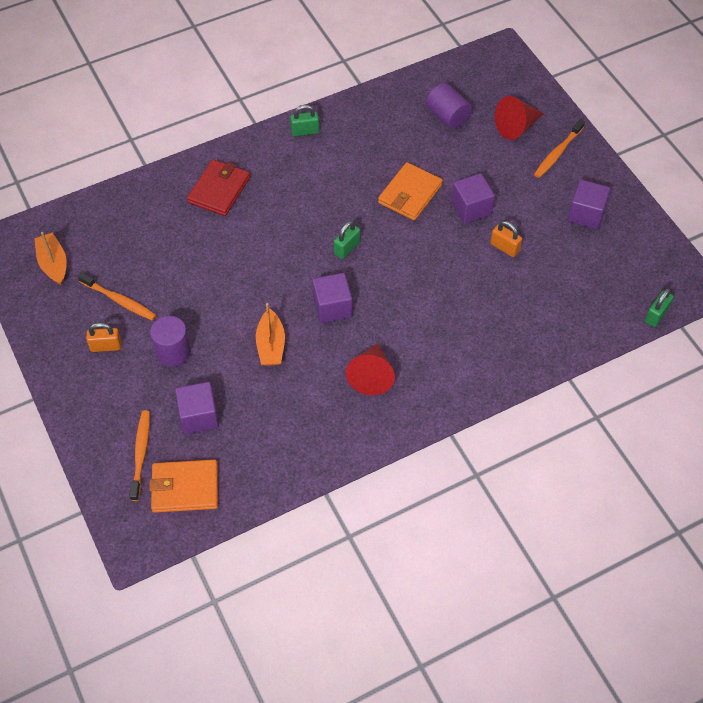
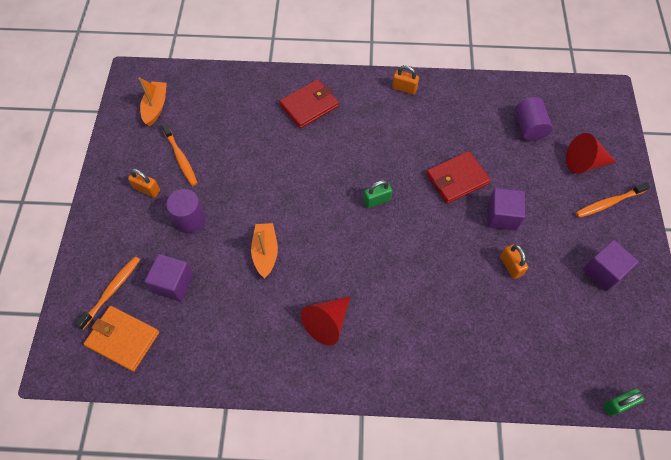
camera: 30 degrees right, 5 degrees up
(271, 345) = (265, 252): orange boat -> orange boat turned 150 degrees clockwise
(305, 131) = (404, 88): green padlock -> orange padlock
(332, 307) = (334, 245): purple cube -> none
(410, 194) = (457, 179): orange wallet -> red wallet

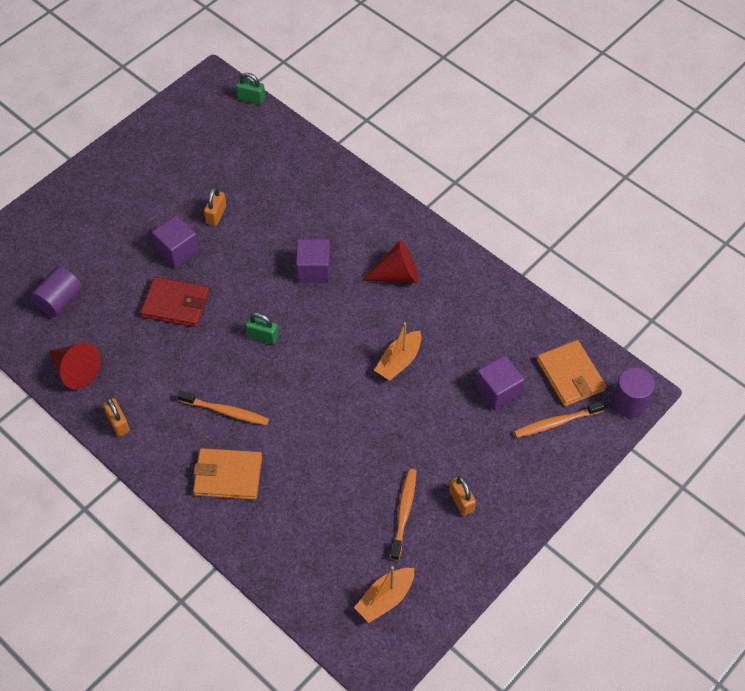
camera: 140 degrees left, 5 degrees down
(190, 219) = (442, 439): purple cylinder -> purple cylinder (629, 403)
(309, 106) = (228, 476): red wallet -> orange wallet
(584, 163) = (58, 240): red cone -> red cone (76, 370)
(603, 271) = (155, 165): purple cube -> purple cube (314, 270)
(608, 203) = (84, 201): orange toothbrush -> orange toothbrush (226, 411)

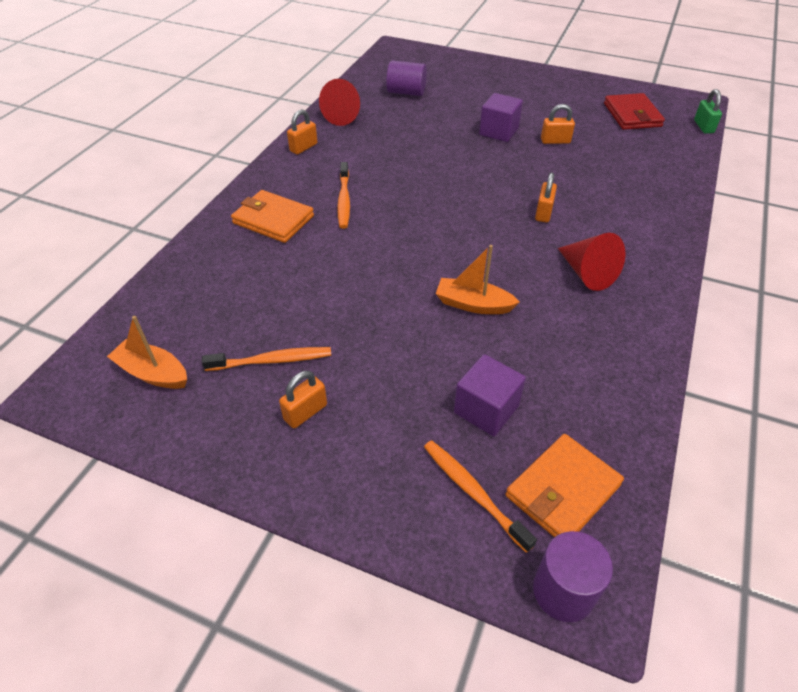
camera: 70 degrees right, 10 degrees down
(176, 304) = (442, 145): red wallet -> red wallet (632, 115)
(228, 476) = (273, 219): orange wallet -> orange wallet turned 45 degrees counterclockwise
(263, 336) = (441, 201): green padlock -> none
(314, 270) = (543, 213): purple cube -> orange padlock

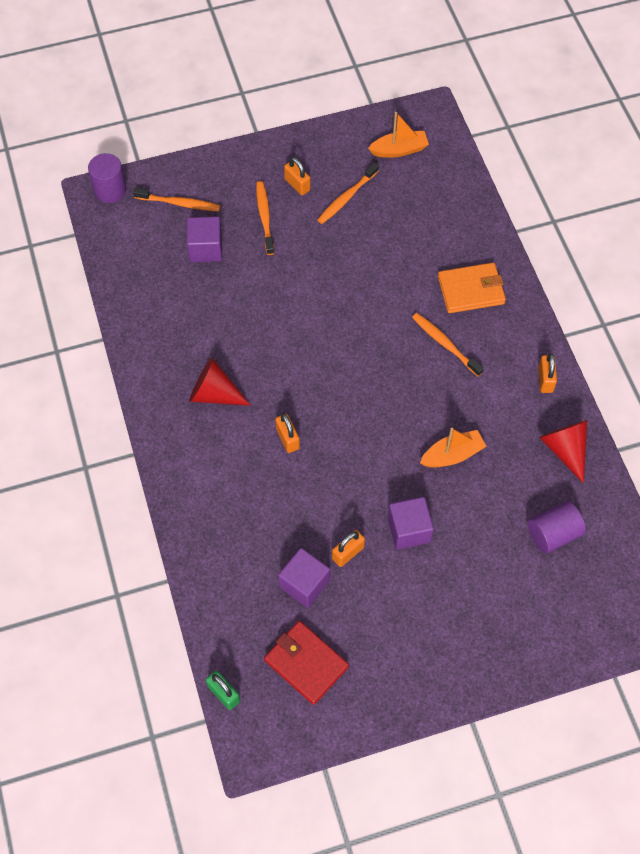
camera: 140 degrees right, 15 degrees up
(305, 412) = (297, 185): orange padlock -> orange padlock turned 45 degrees counterclockwise
(382, 400) = (264, 217): none -> orange toothbrush
(473, 304) = (269, 313): orange boat -> orange boat (452, 455)
(562, 490) = (137, 232): orange wallet -> none
(602, 142) = (304, 584): none -> purple cube

